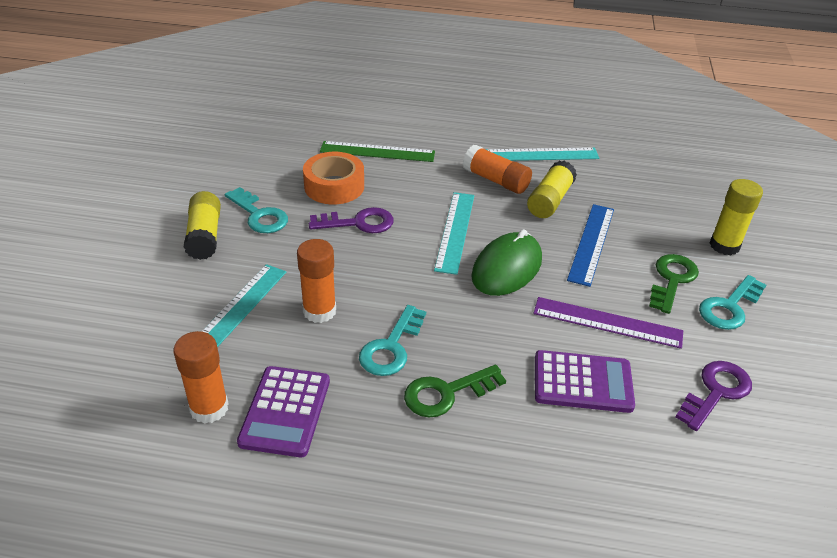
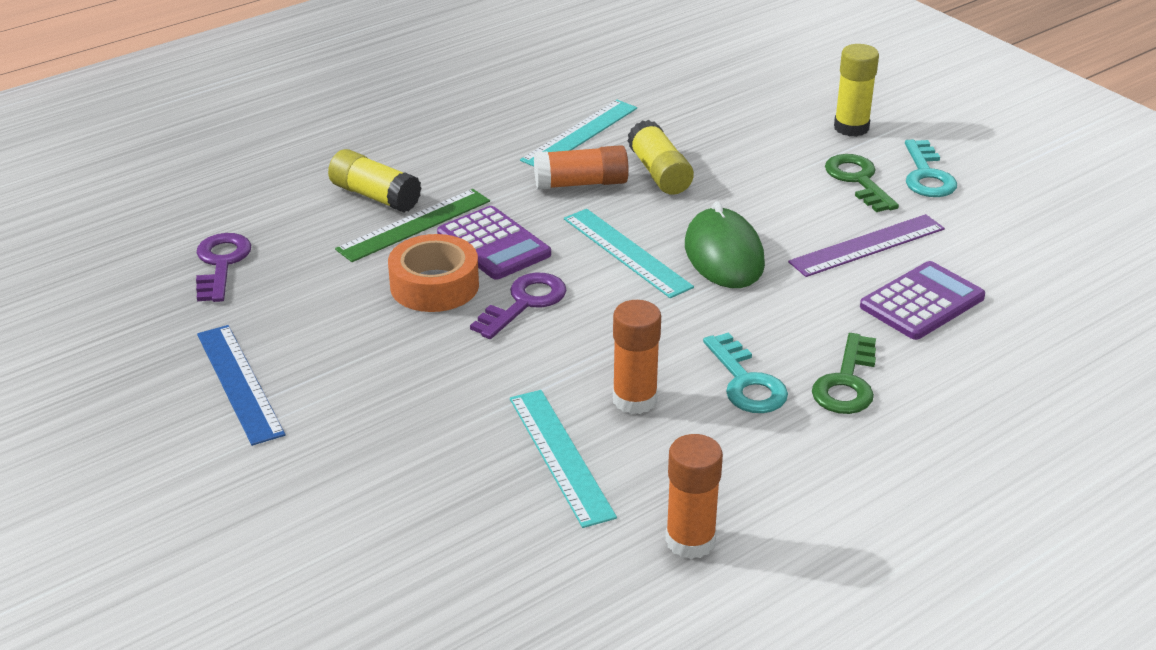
camera: 45 degrees left, 5 degrees down
(205, 236) = (392, 418): yellow glue stick -> yellow glue stick (375, 196)
(259, 215) = (410, 362): turquoise key -> none
(285, 411) = (755, 492): purple calculator -> purple calculator (493, 244)
(591, 243) = (753, 189): blue ruler -> blue ruler (239, 383)
(716, 392) = (1010, 245): purple key -> purple key (221, 264)

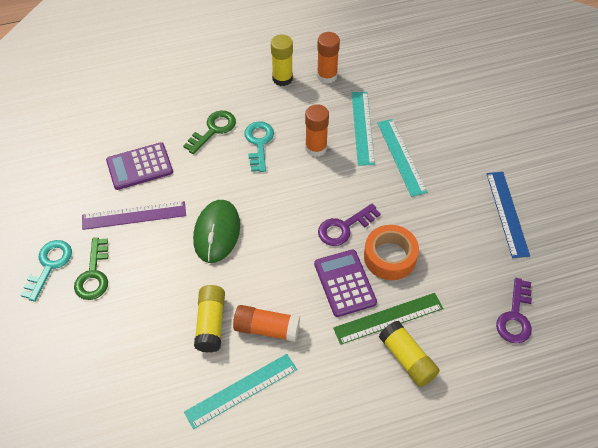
camera: 160 degrees left, 20 degrees up
(627, 252) = (270, 251): turquoise ruler -> turquoise ruler (401, 156)
(851, 128) = (53, 333): yellow glue stick -> yellow glue stick (282, 78)

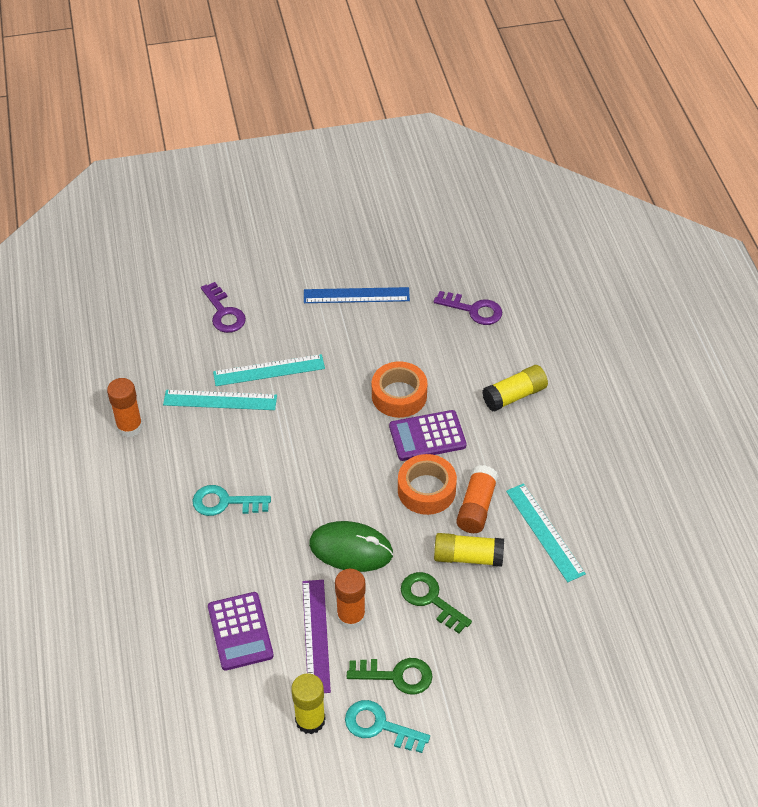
camera: 85 degrees left, 5 degrees down
(213, 130) = (194, 549): green key -> green key (430, 599)
(282, 78) = (123, 472): yellow glue stick -> yellow glue stick (310, 720)
(282, 286) = (426, 490): none -> orange tape
(316, 148) = (242, 447): orange glue stick -> orange glue stick (351, 616)
(344, 227) = (358, 430): purple key -> purple key (224, 313)
(388, 318) = (469, 405): green ruler -> none

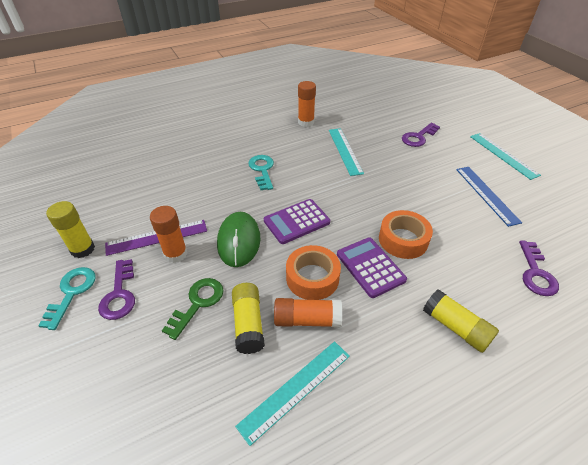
camera: 75 degrees right, 5 degrees down
(240, 631) = (158, 198): purple calculator -> purple calculator (296, 221)
(269, 370) = (383, 166): turquoise ruler -> turquoise ruler (503, 155)
(396, 676) = (119, 294): green key -> purple key

